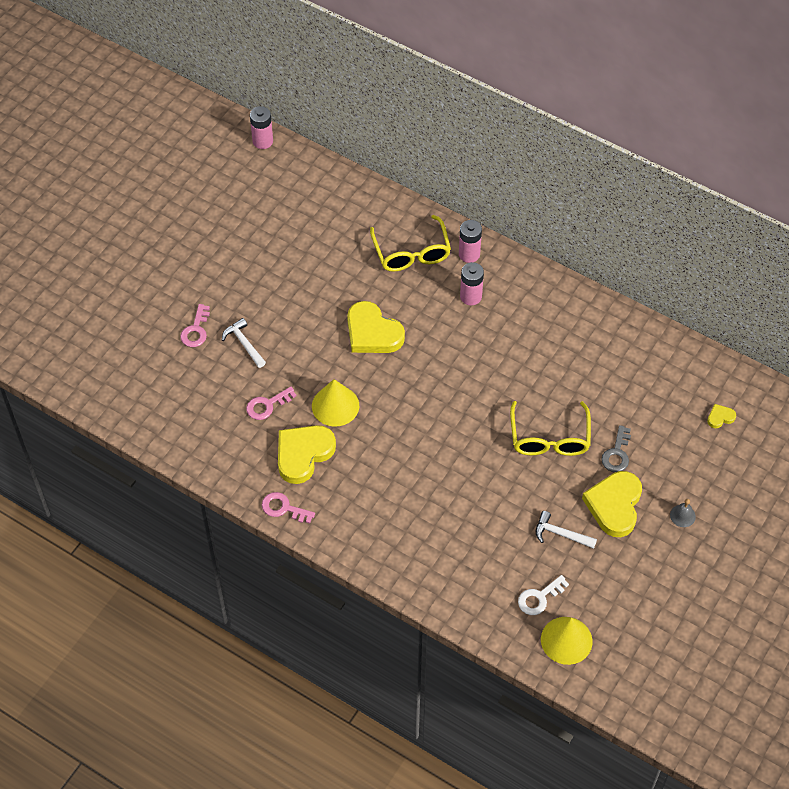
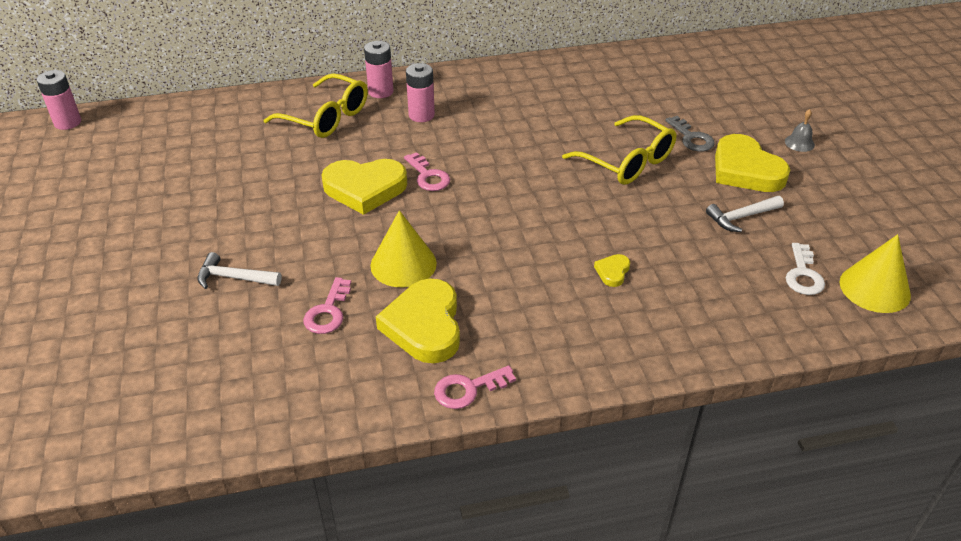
camera: 45 degrees left, 15 degrees down
(196, 330) = (159, 302): pink key -> pink key (428, 176)
(720, 417) = (721, 73): yellow heart -> yellow heart (612, 272)

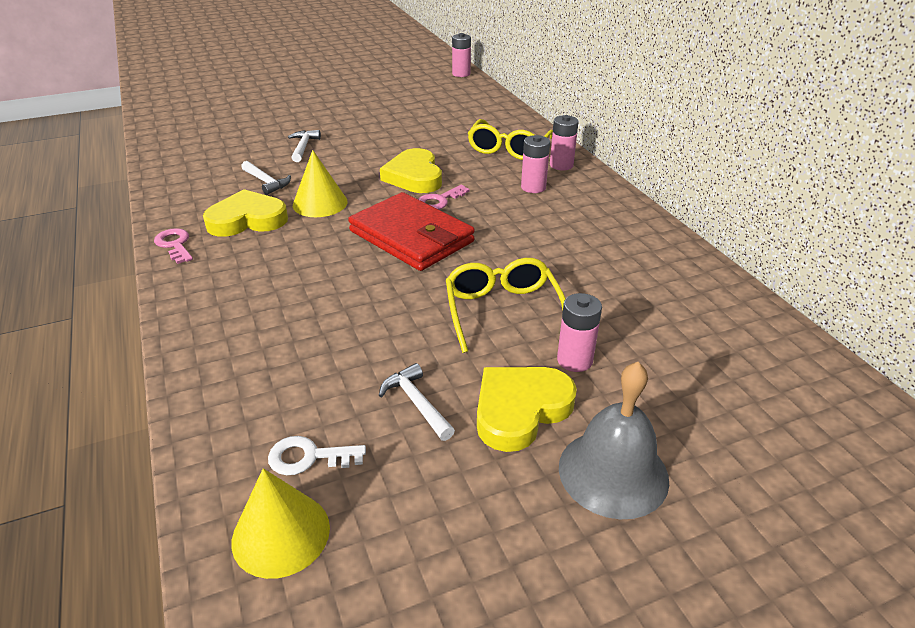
camera: 80 degrees right, 5 degrees down
(328, 312) = (266, 182): pink key -> white hammer
(497, 201) = (411, 236): none -> red wallet
(612, 272) = (312, 308): yellow heart -> none
(628, 162) = (502, 310): yellow glasses -> yellow glasses turned 135 degrees clockwise
(691, 138) = (574, 360): grey key -> pink battery
(799, 143) = (613, 472): grey bell -> grey bell, size x2.39

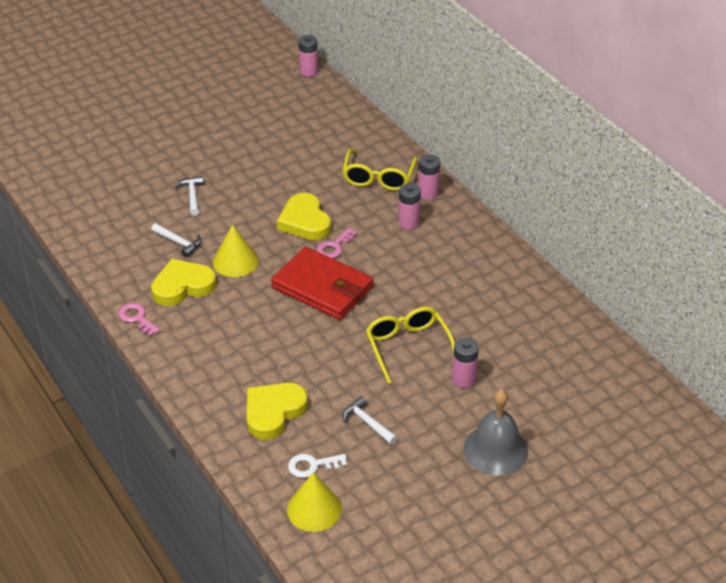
camera: 10 degrees left, 5 degrees up
(520, 410) = (434, 418): yellow heart -> yellow heart (273, 412)

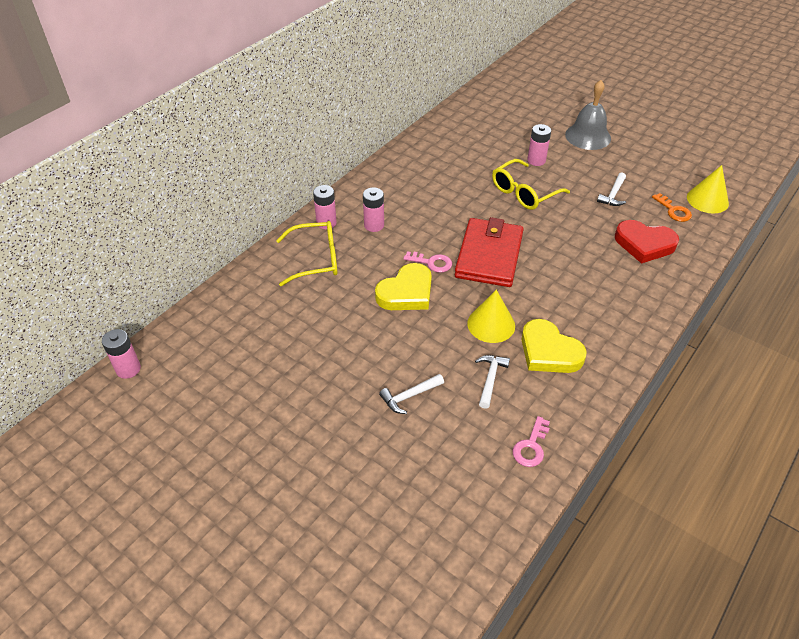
camera: 110 degrees left, 5 degrees up
(137, 318) = (613, 370): pink key -> pink key (531, 446)
(273, 412) = (644, 244): yellow heart -> red heart
(312, 465) = (673, 210): white key -> orange key

